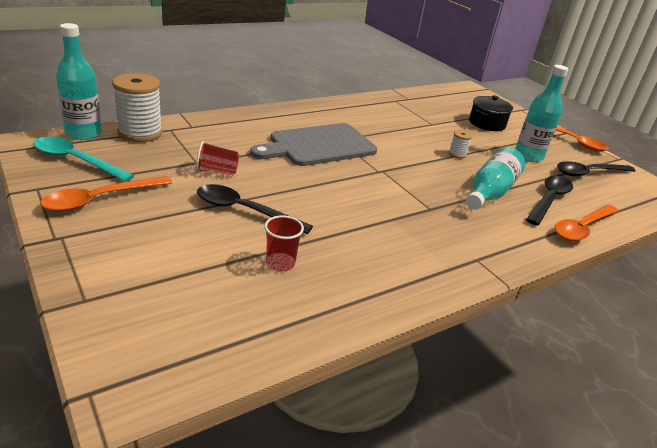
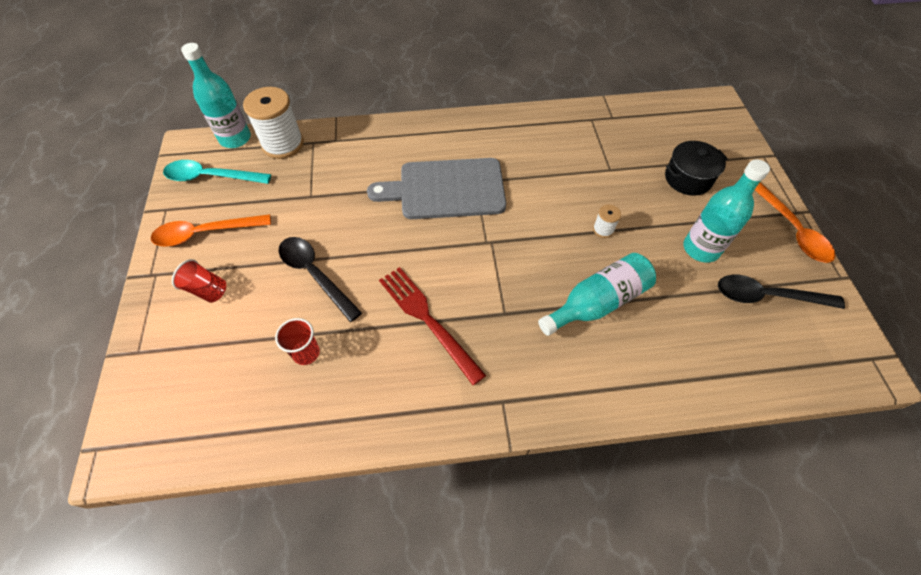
camera: 30 degrees right, 25 degrees up
(76, 161) = (211, 177): turquoise spoon -> turquoise spoon turned 45 degrees counterclockwise
(217, 171) = (321, 213): red cup -> red cup (206, 289)
(372, 222) = (427, 319): none -> red fork
(549, 200) = (666, 332): black spoon -> none
(582, 228) = (673, 389): orange spoon -> none

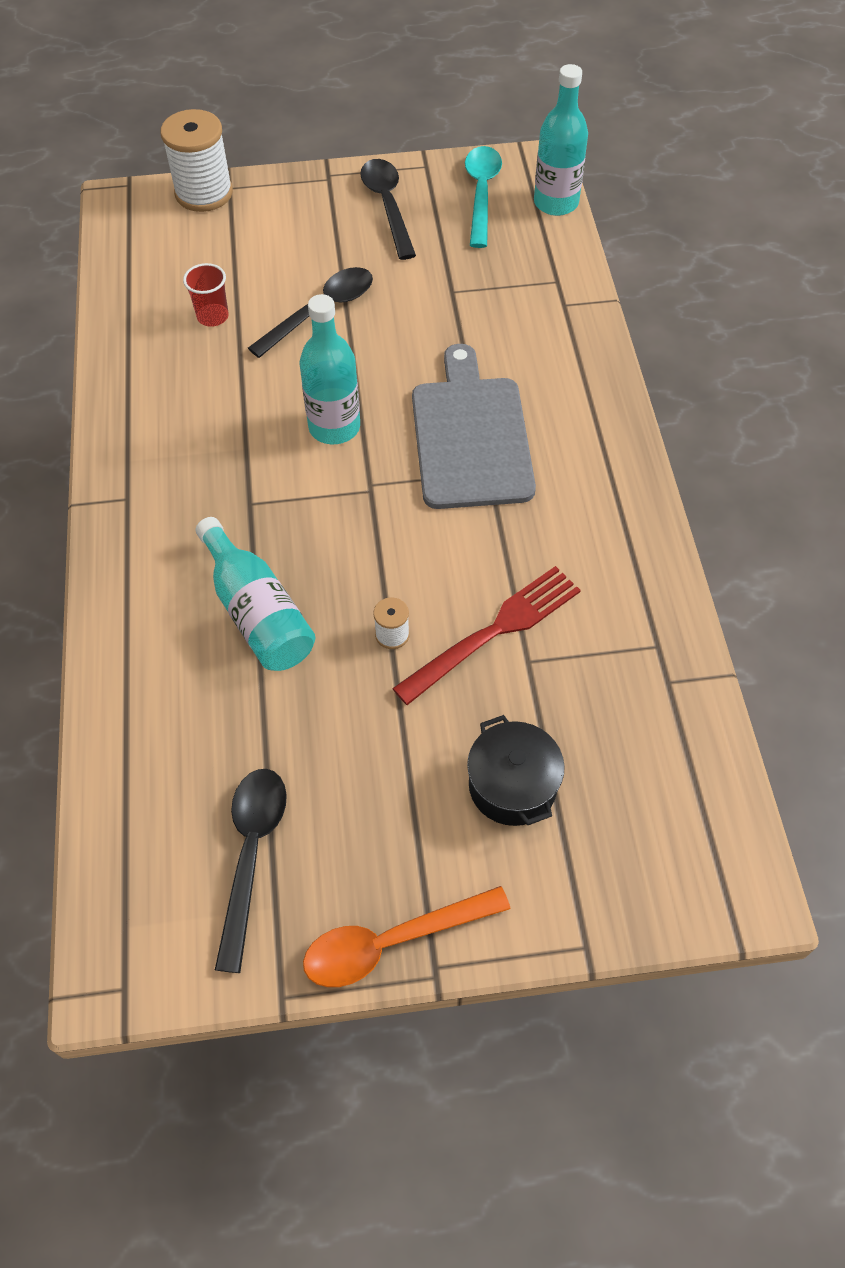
camera: 90 degrees right, 0 degrees up
(205, 233) = (387, 206): orange spoon -> black spoon
(206, 289) = (304, 222): red cup -> none
(283, 144) = (549, 251): white spool -> white spool (204, 193)
(427, 319) = (247, 422): red fork -> red fork (494, 631)
(701, 249) = (350, 773): turquoise bottle -> turquoise bottle (334, 427)

